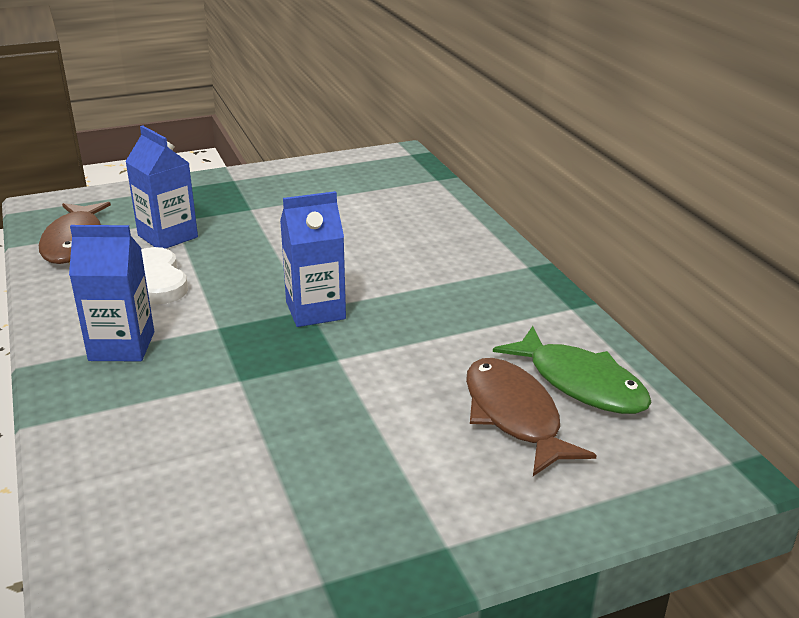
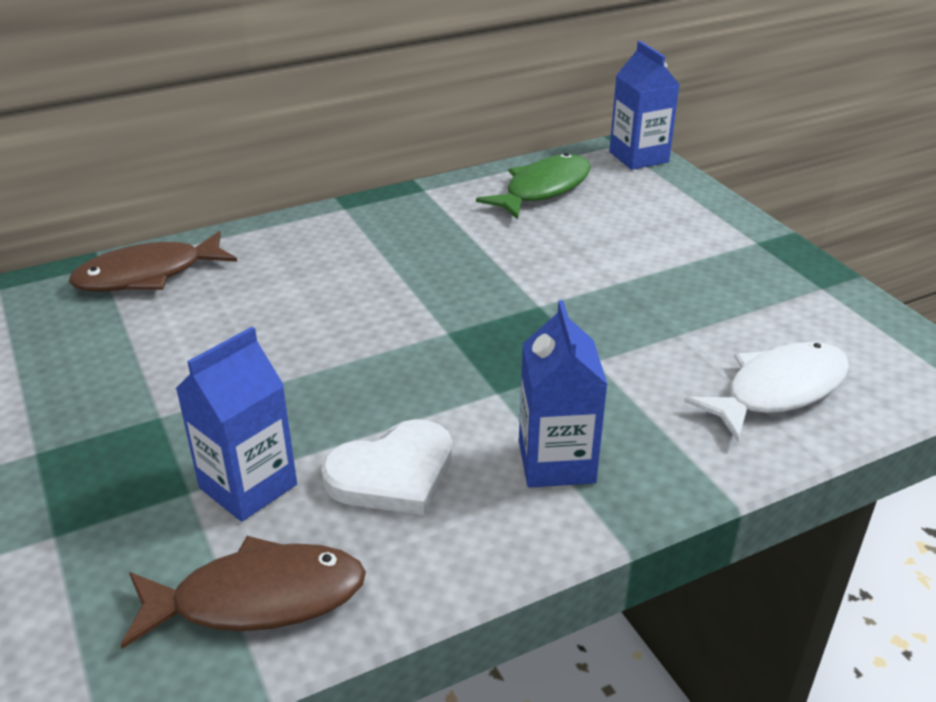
camera: 95 degrees left, 5 degrees up
(143, 487) = (778, 390): none -> white fish
(315, 310) = (450, 327): blue carton -> blue carton (638, 157)
(514, 415) = (597, 217): brown fish -> brown fish (148, 275)

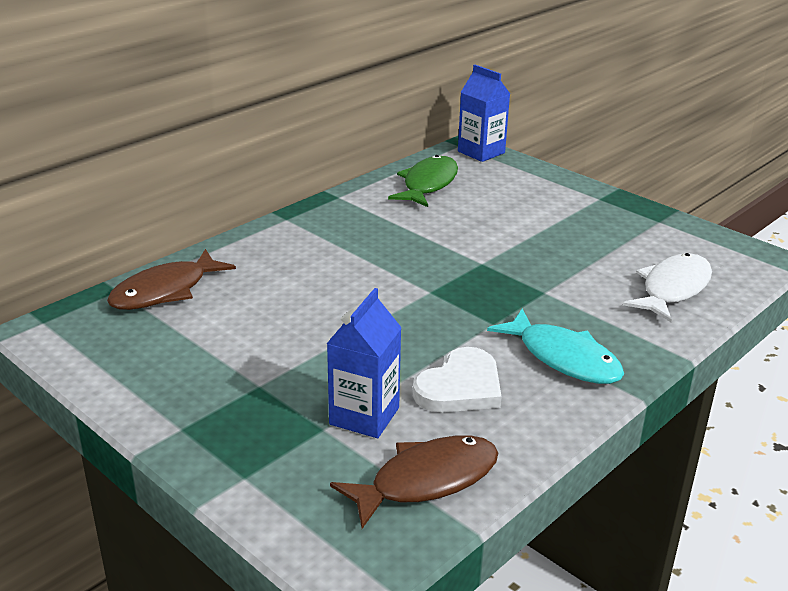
camera: 20 degrees left, 5 degrees down
(556, 462) = (563, 358): blue carton -> turquoise fish

